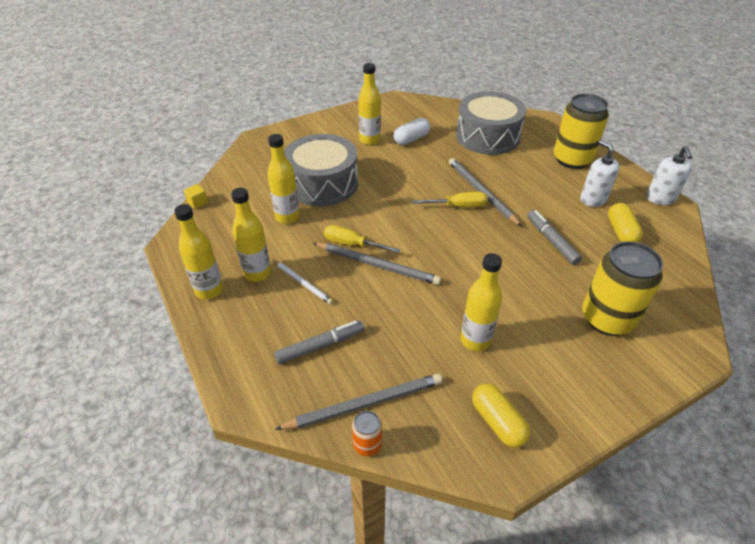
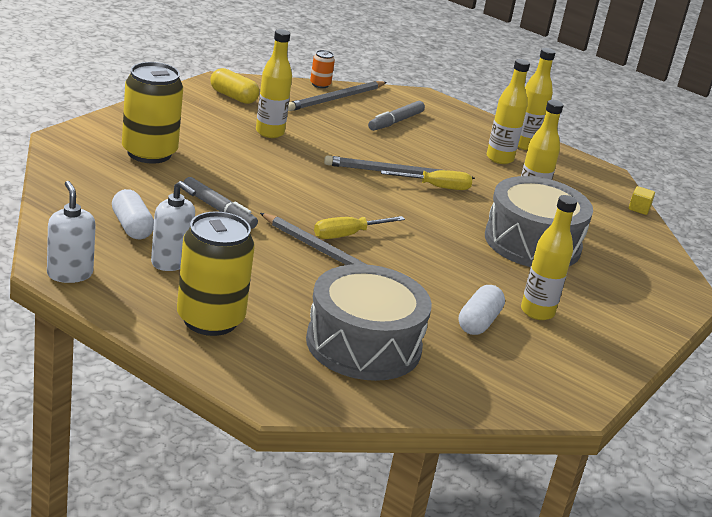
camera: 150 degrees right, 15 degrees down
(302, 283) = (452, 155): white pencil -> none
(621, 232) = (132, 227): yellow capsule -> white capsule

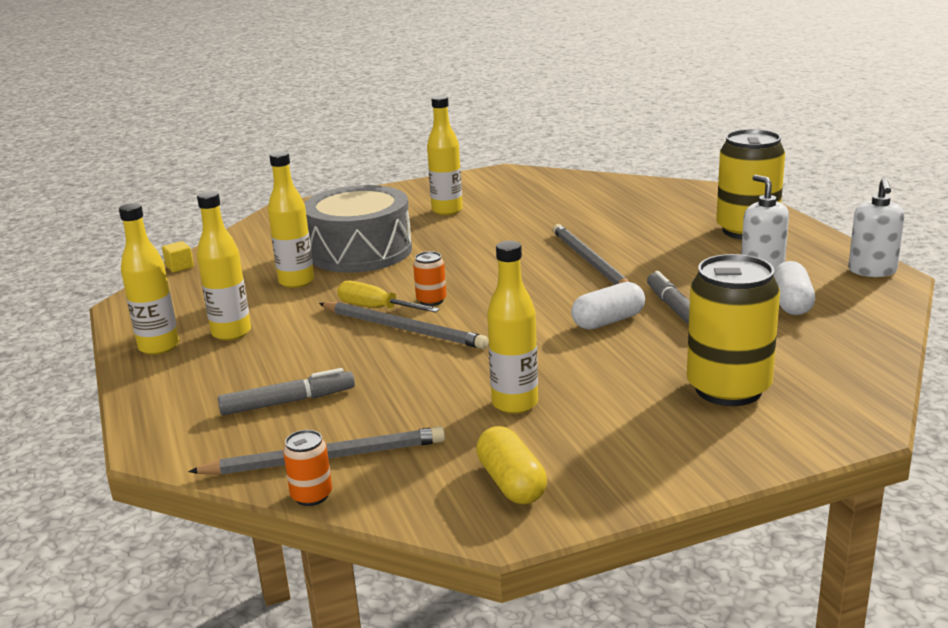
camera: 140 degrees left, 5 degrees down
(347, 235) = (550, 274): yellow screwdriver -> none
(363, 344) = (625, 207): grey drum -> none
(407, 198) = (431, 300): none -> orange can
(478, 322) = (509, 210): white capsule -> white capsule (608, 321)

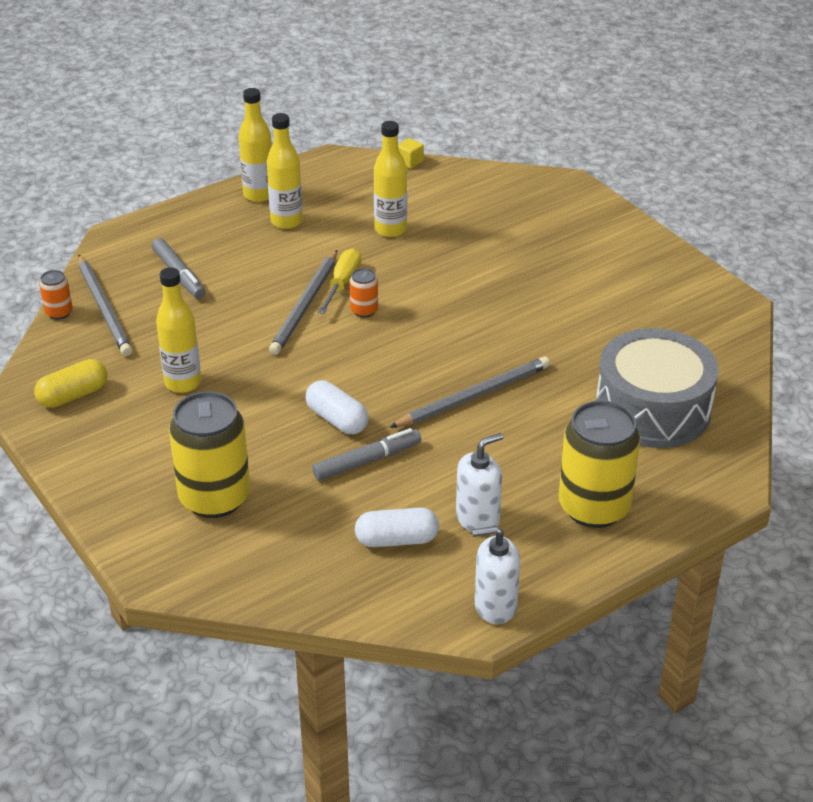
camera: 75 degrees right, 15 degrees up
(360, 251) = (467, 249): grey drum -> grey drum (653, 409)
(447, 210) = (592, 283): yellow bottle -> none

